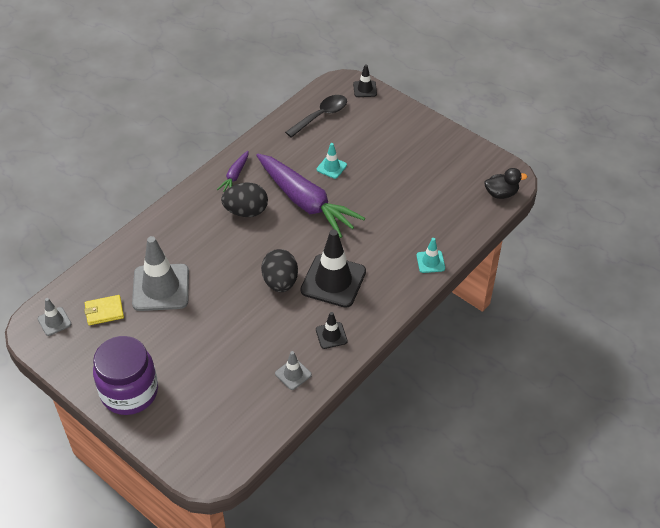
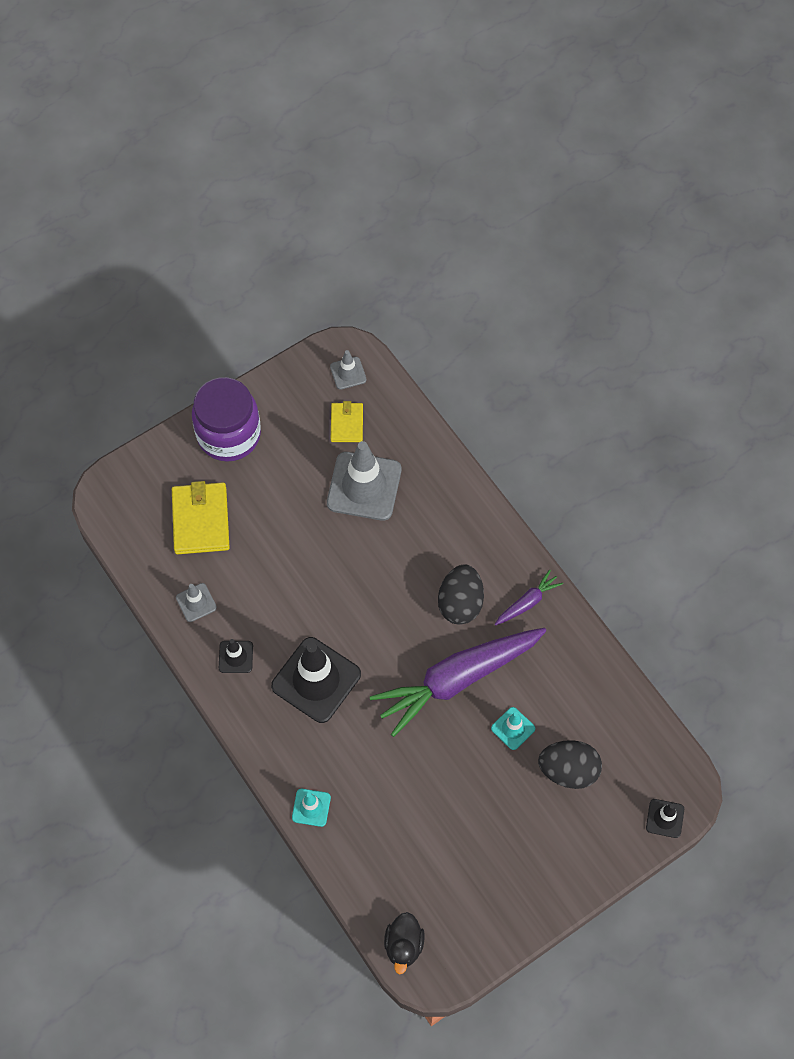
camera: 105 degrees right, 15 degrees up
(217, 391) = (200, 520): none -> yellow wallet
(235, 176) = (527, 602): purple carrot -> purple carrot turned 105 degrees clockwise
(280, 282) = (333, 618): black egg -> black egg (568, 770)
(321, 116) = (620, 740): black spoon -> none

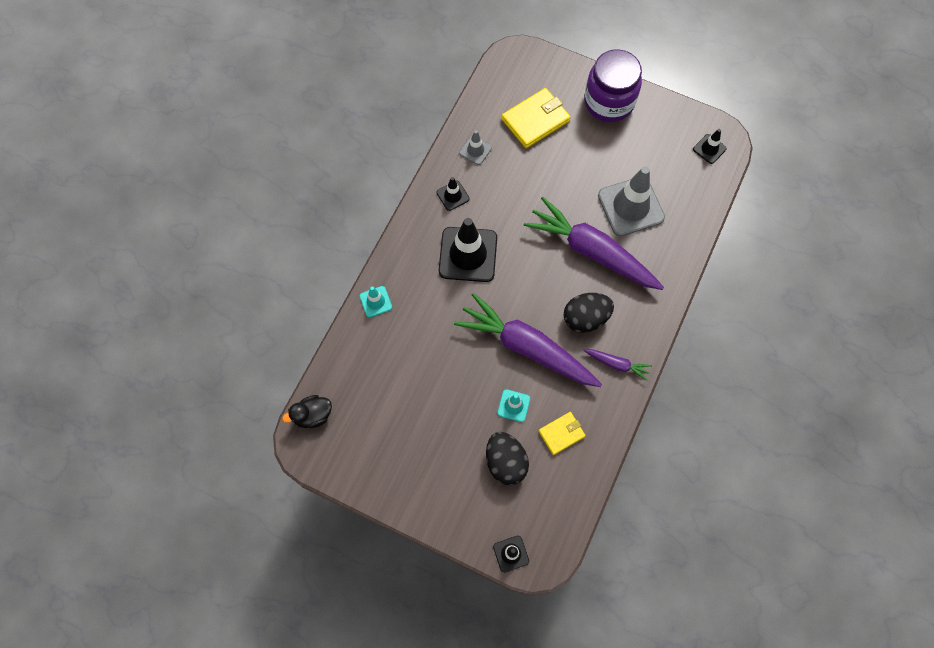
camera: 60 degrees right, 5 degrees up
(346, 424) = (670, 169): yellow wallet -> yellow wallet (561, 433)
(348, 373) = (709, 149): grey traffic cone -> black traffic cone
(390, 554) = (591, 251): none -> purple carrot

